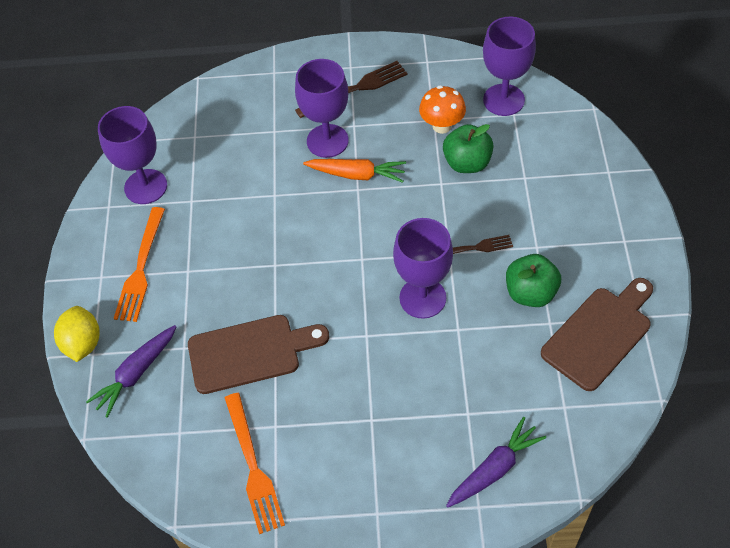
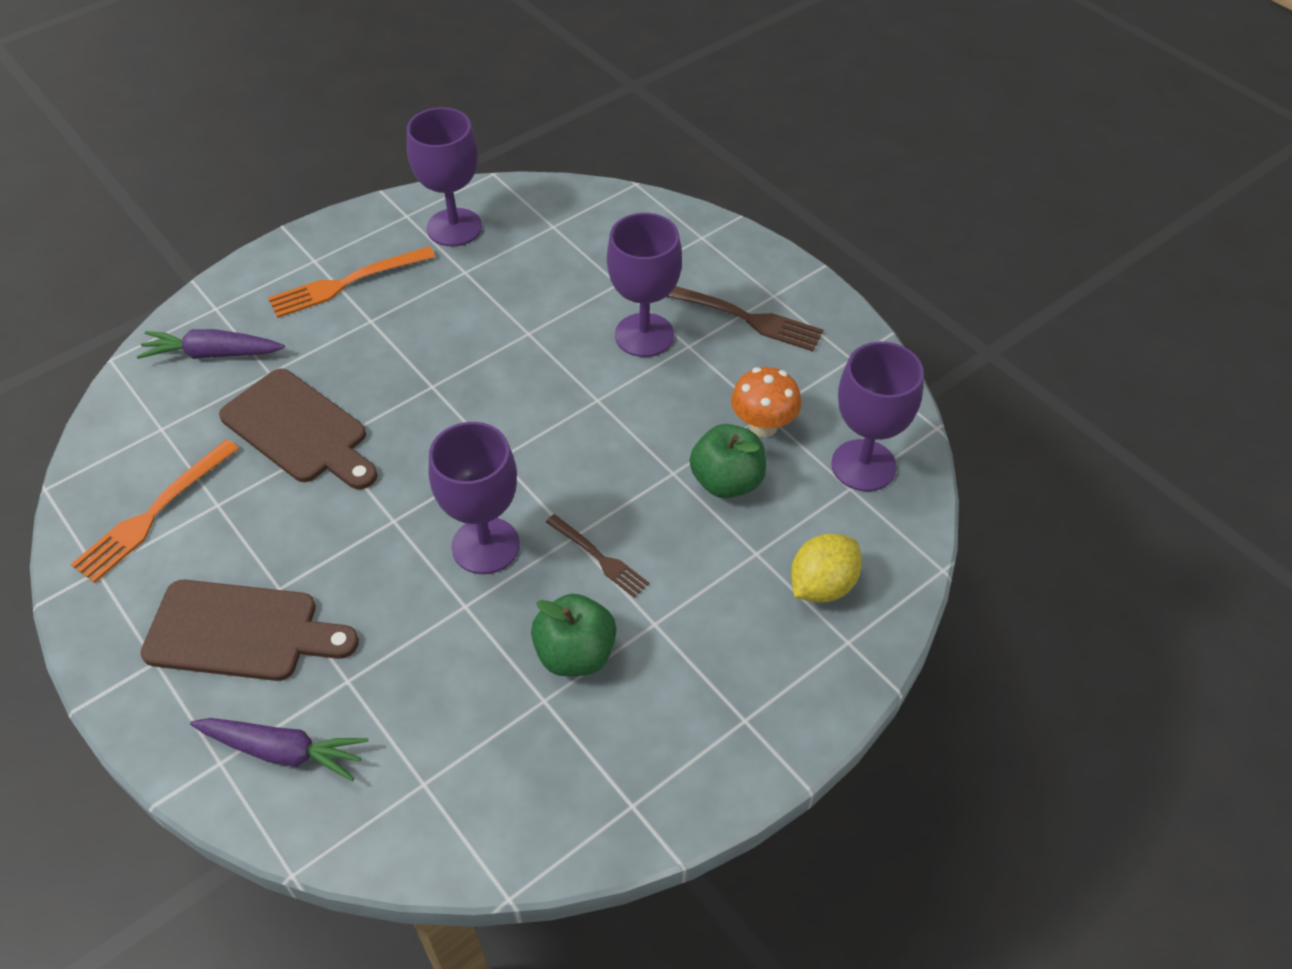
camera: 50 degrees right, 5 degrees down
(83, 343) = (223, 293): yellow lemon -> yellow lemon (822, 585)
(356, 174) = (618, 387): orange carrot -> none
(600, 334) = (566, 768): brown cutting board -> brown cutting board (241, 632)

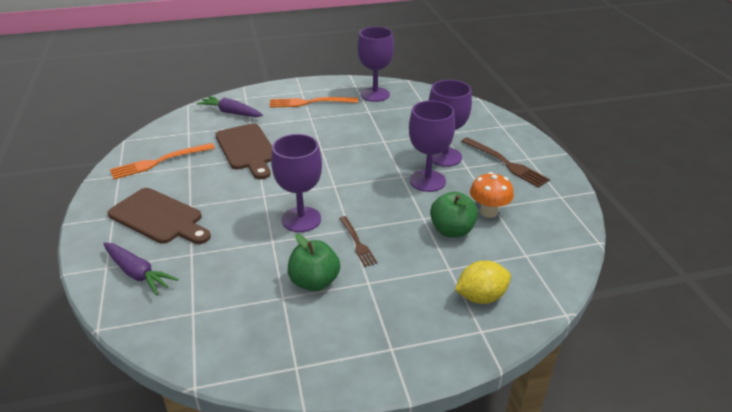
camera: 25 degrees right, 15 degrees down
(863, 465) = (540, 247): purple goblet -> purple goblet (427, 181)

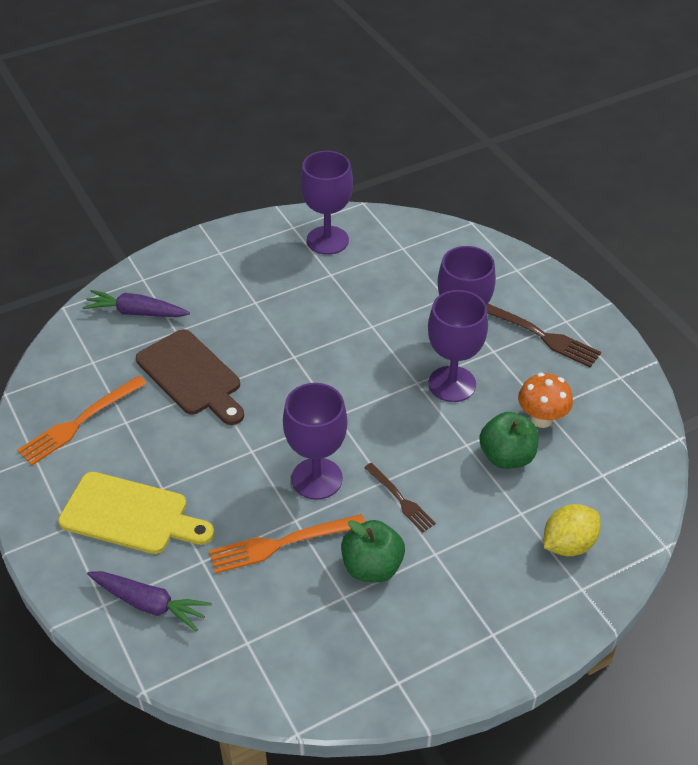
camera: 15 degrees left, 10 degrees up
(159, 218) = (130, 515): brown cutting board -> yellow cutting board
(309, 102) = (241, 272): orange fork -> orange fork (281, 544)

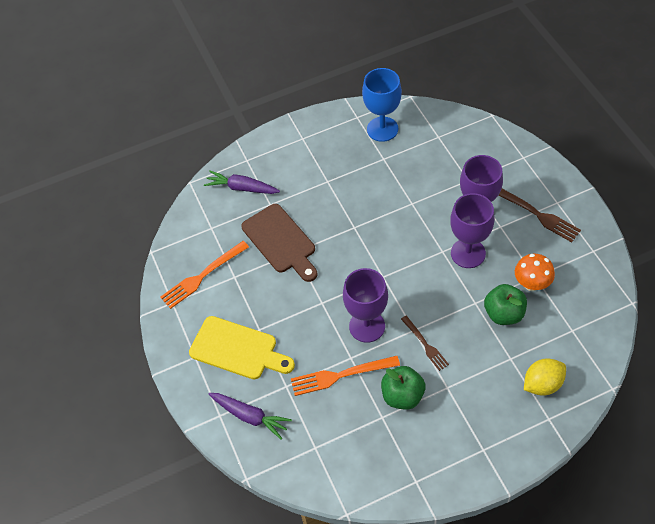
camera: 10 degrees right, 10 degrees up
(327, 240) = (382, 129): purple goblet -> blue goblet

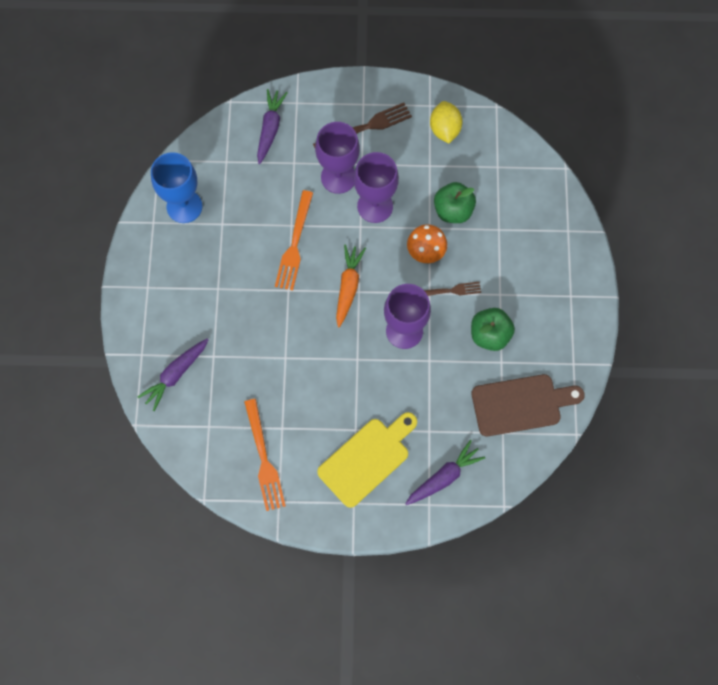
camera: 70 degrees left, 15 degrees up
(280, 241) = (265, 365): brown cutting board -> brown cutting board (521, 404)
(340, 375) = (443, 378): orange fork -> orange fork (294, 244)
(382, 267) = (348, 287): none -> orange carrot
(487, 151) = (270, 129): none -> purple carrot
(531, 284) = (436, 172): orange mushroom -> orange mushroom (425, 253)
(542, 384) = (535, 218): yellow lemon -> yellow lemon (444, 129)

